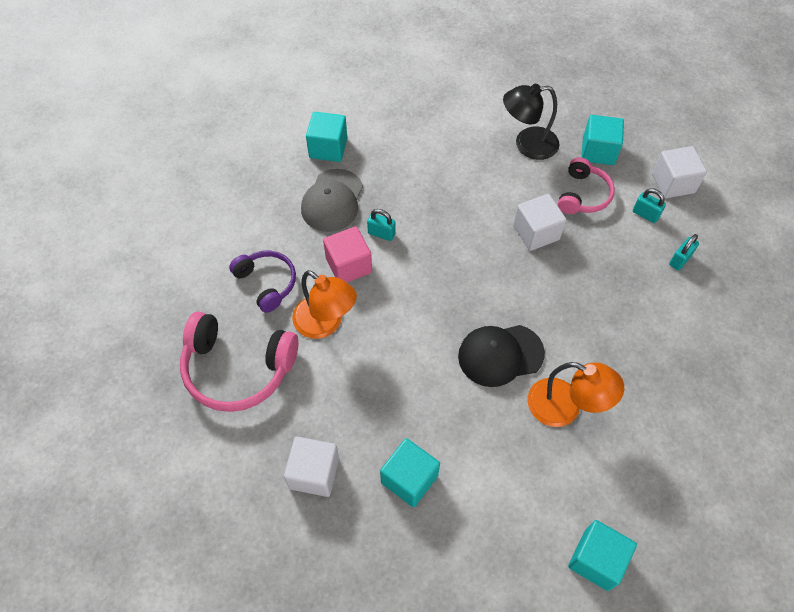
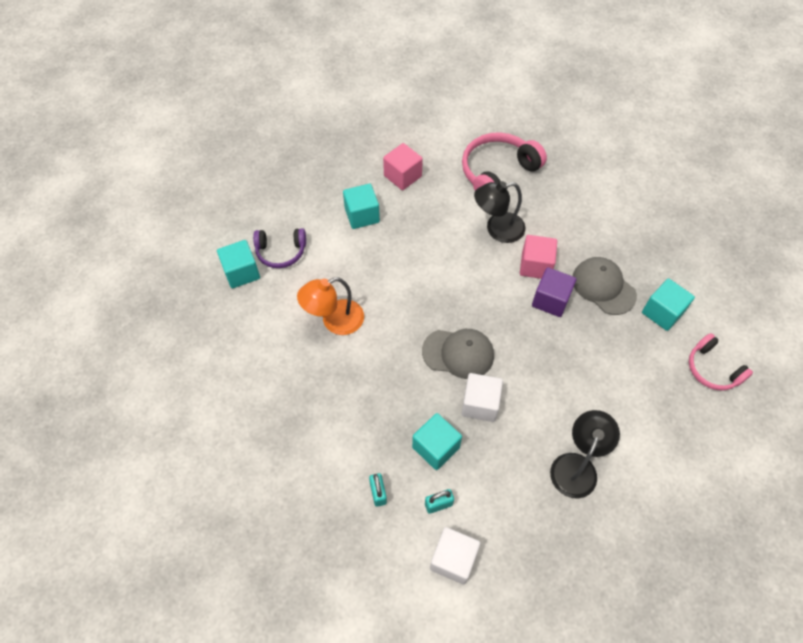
camera: 125 degrees right, 0 degrees up
(267, 283) = (553, 214): purple headphones -> purple headphones (281, 252)
(314, 473) = (402, 176): white cube -> pink cube
(325, 323) = (497, 229): orange lamp -> black lamp
(381, 233) = (550, 300): turquoise padlock -> purple cube
(500, 355) = (399, 310): black cap -> none
(502, 276) = (458, 353): none -> grey cap
(583, 195) = (492, 469): pink headphones -> pink headphones (712, 369)
(598, 151) = (531, 522): turquoise cube -> turquoise cube (435, 447)

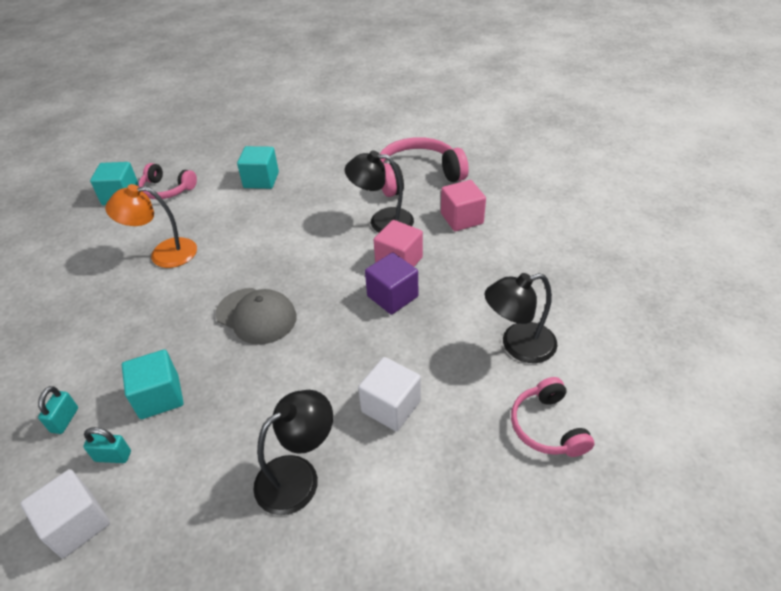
camera: 25 degrees right, 15 degrees down
(281, 252) = (167, 189): purple headphones -> pink headphones
(402, 176) = (323, 160): pink cube -> pink cube (461, 218)
(480, 404) = (240, 370): white cube -> white cube (391, 406)
(603, 287) = (462, 300): grey cap -> none
(662, 312) = (518, 345): turquoise cube -> black lamp

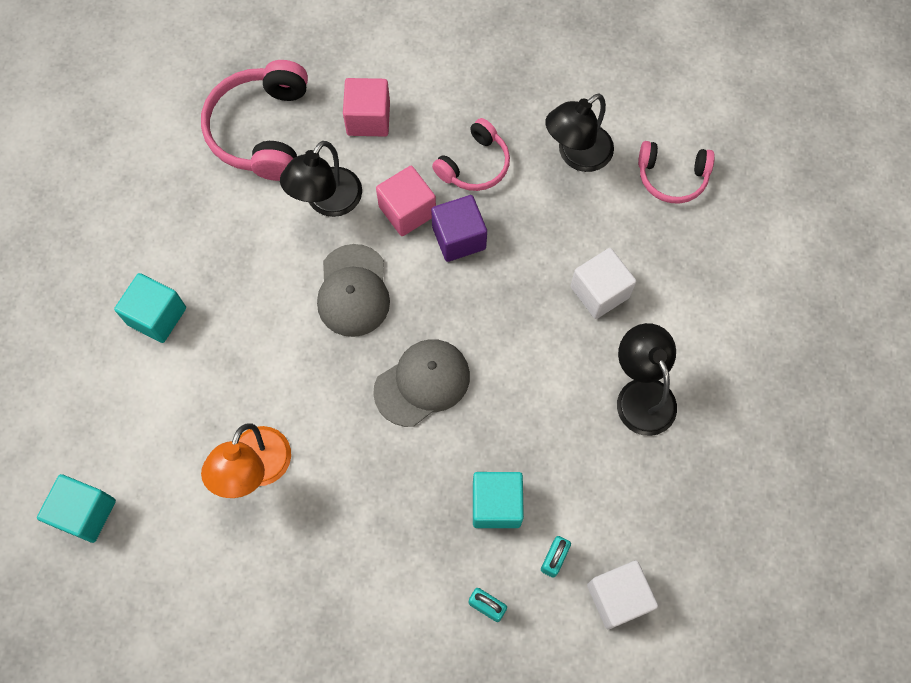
camera: 70 degrees left, 25 degrees up
(167, 189) = (106, 445): pink headphones -> pink headphones (474, 165)
(318, 255) = (353, 291): none -> grey cap
(518, 345) = (576, 155): black lamp -> black lamp turned 45 degrees clockwise

